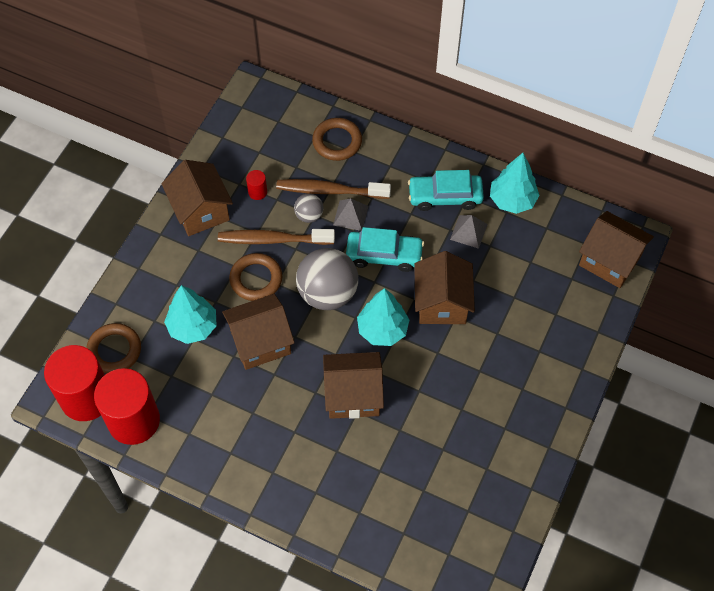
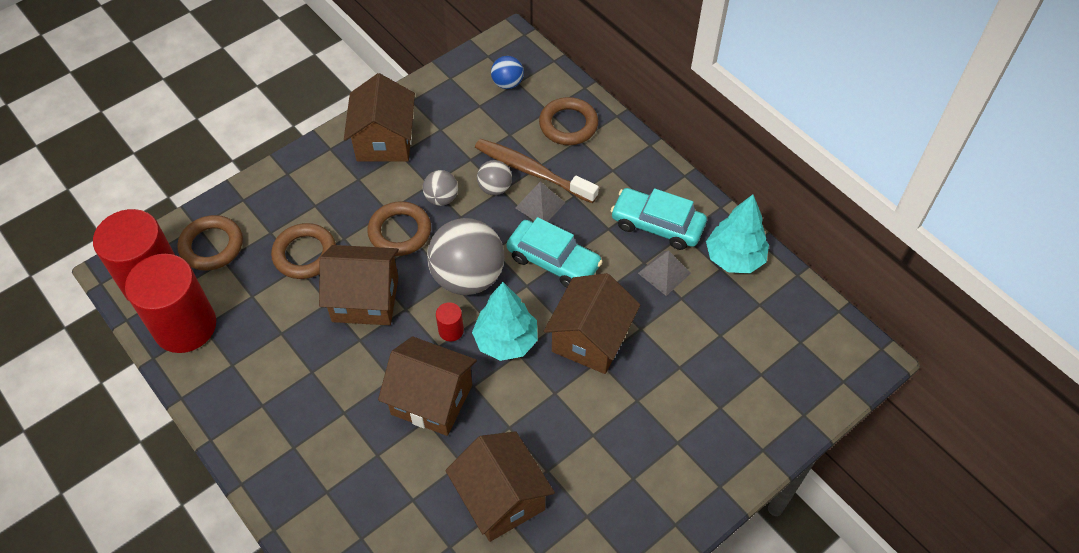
camera: 25 degrees right, 5 degrees down
(193, 326) = (305, 254): turquoise tree -> brown ring
(257, 192) = (454, 144): red cylinder -> red cylinder (451, 330)
(271, 125) = (507, 83): none -> blue ball
(273, 240) = (441, 198): brown toothbrush -> grey ball
(610, 260) = (820, 372): brown house -> brown house (501, 498)

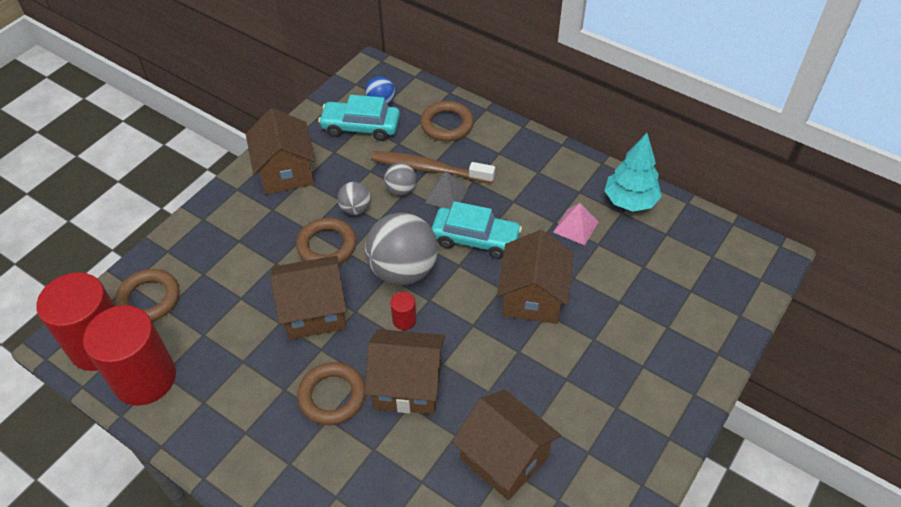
camera: 15 degrees left, 5 degrees down
(305, 254) = (243, 285): brown ring -> brown ring (332, 396)
(506, 341) = (458, 317): turquoise tree -> none
(657, 225) = (554, 189): turquoise car -> turquoise car (361, 127)
(664, 273) = (575, 227): grey pyramid -> pink pyramid

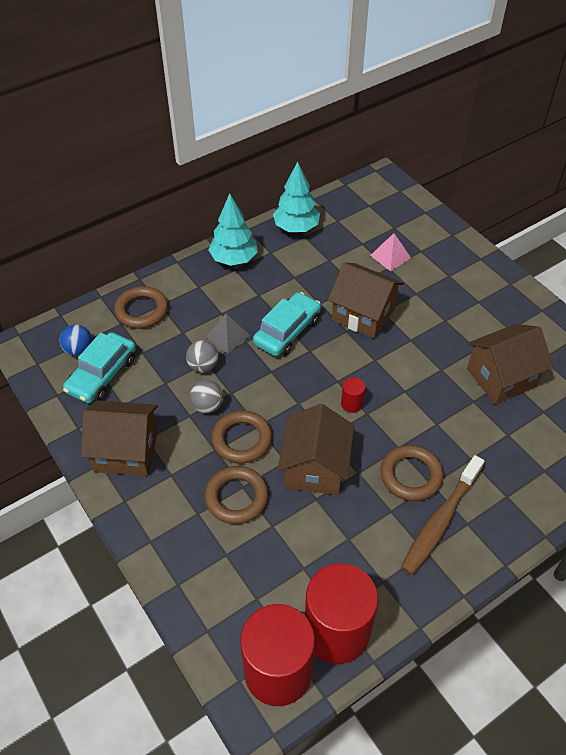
camera: 70 degrees left, 0 degrees up
(149, 299) = (236, 612): brown ring -> brown ring (236, 497)
(403, 270) = (297, 390): grey ball -> none
(408, 385) = (418, 419): brown house -> none
(429, 169) = (189, 339): brown toothbrush -> brown toothbrush (440, 521)
(551, 166) = (234, 259): none -> turquoise tree
(575, 227) = (305, 266): pink pyramid -> pink pyramid (390, 256)

